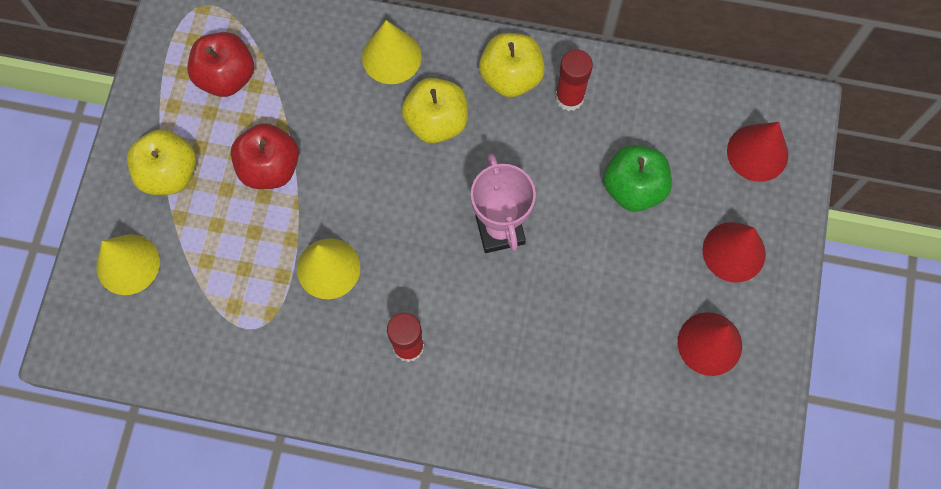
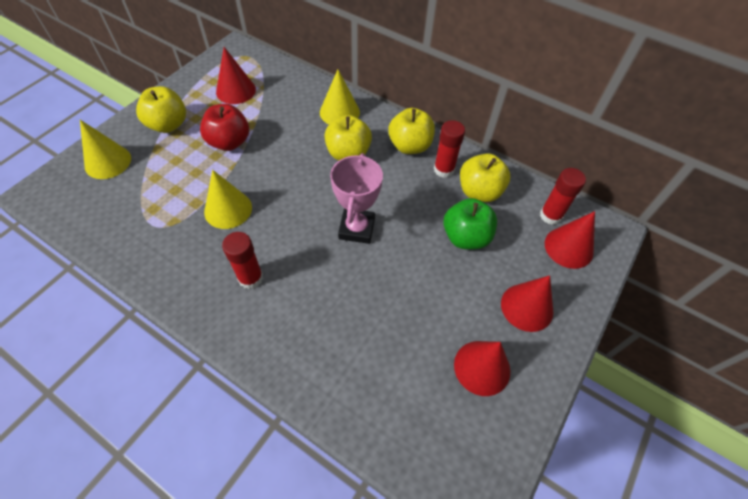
camera: 20 degrees right, 15 degrees down
(226, 76) = (236, 90): red apple -> red cone
(626, 114) = (479, 192): none -> yellow apple
(723, 115) = (550, 215): none -> red glue stick

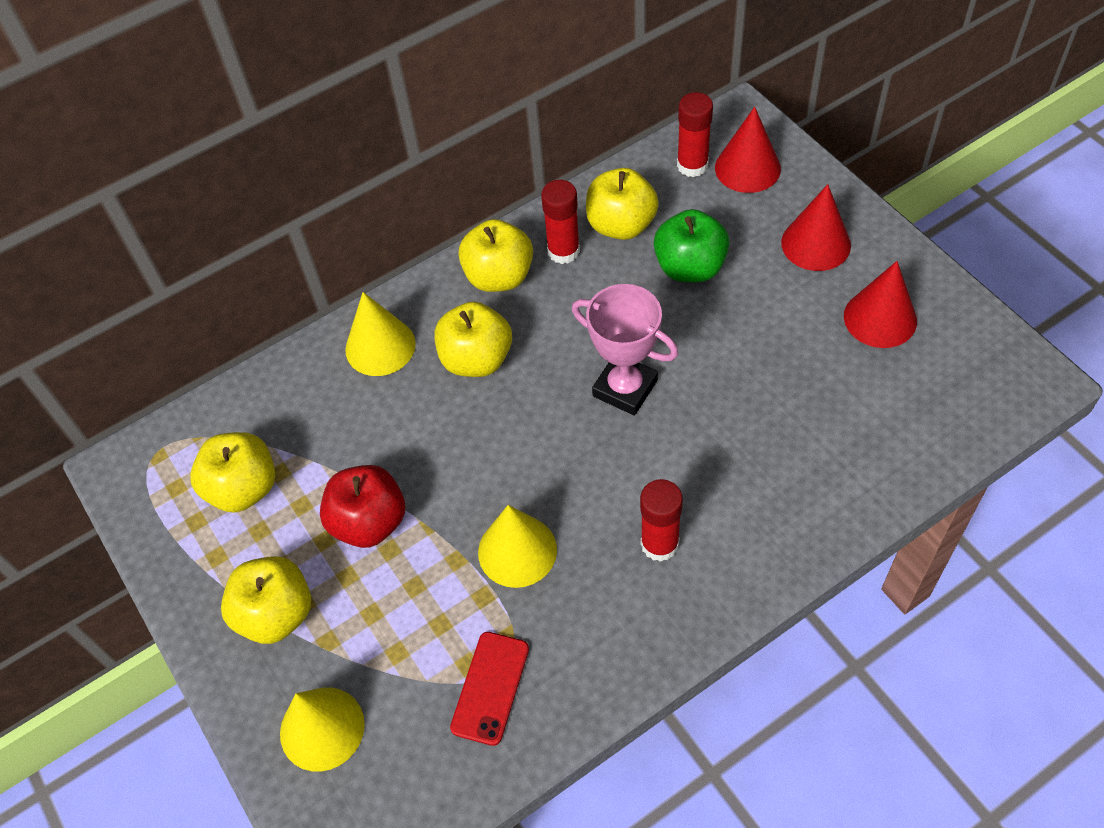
camera: 60 degrees left, 0 degrees up
(140, 223) = (490, 688): none -> red phone
(236, 90) = (243, 488): red cone -> yellow apple

